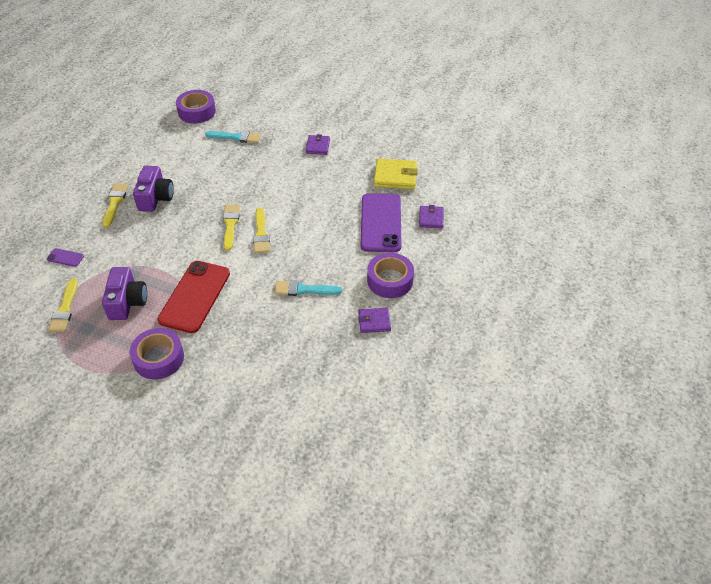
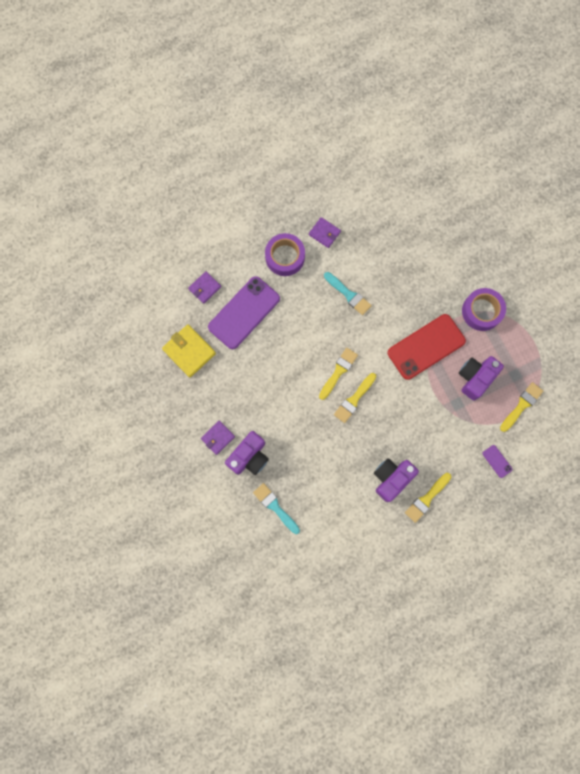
camera: 140 degrees left, 30 degrees up
(196, 111) = (283, 575): purple tape -> none
(283, 150) = (249, 456): none -> purple camera

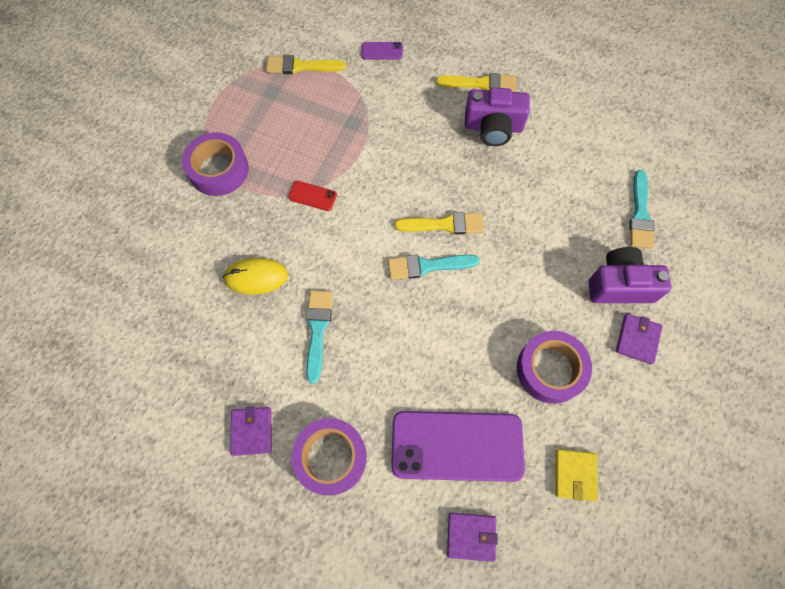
camera: 130 degrees left, 10 degrees down
(189, 351) = (575, 475): yellow wallet -> yellow wallet, size x0.62
(218, 438) = (637, 339): purple wallet -> purple wallet turned 75 degrees counterclockwise
(240, 383) = (550, 369): none -> purple tape
(338, 371) = (427, 266): yellow brush -> turquoise brush
(400, 286) = (256, 277): none -> yellow mouse
(426, 346) = (312, 196): red phone -> red phone, size x0.41
(475, 378) = (307, 125): purple camera -> none
(497, 461) = (382, 51): purple phone -> purple phone turned 75 degrees clockwise

